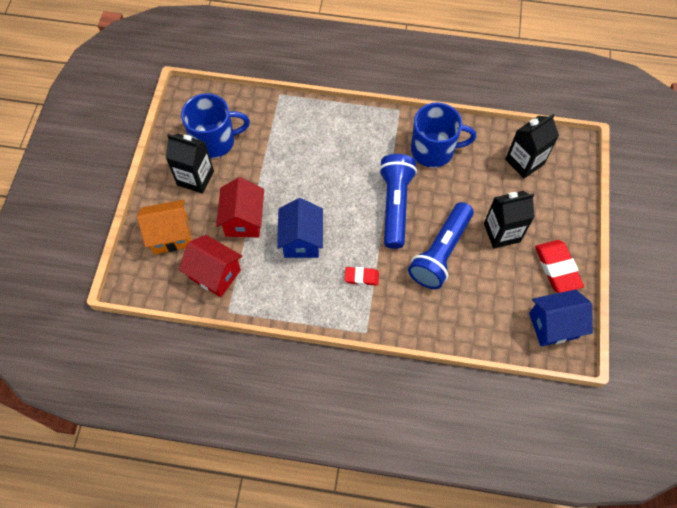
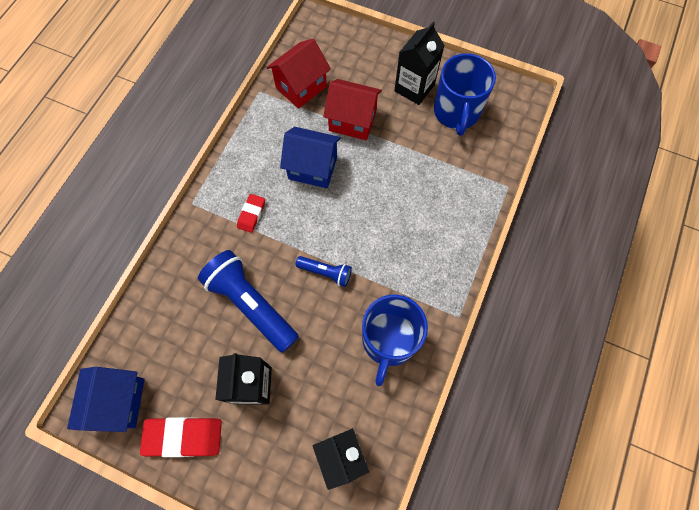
camera: 105 degrees right, 5 degrees up
(171, 235) = (354, 58): orange house -> none
(395, 205) = (326, 272): blue flashlight -> blue flashlight, size x0.51

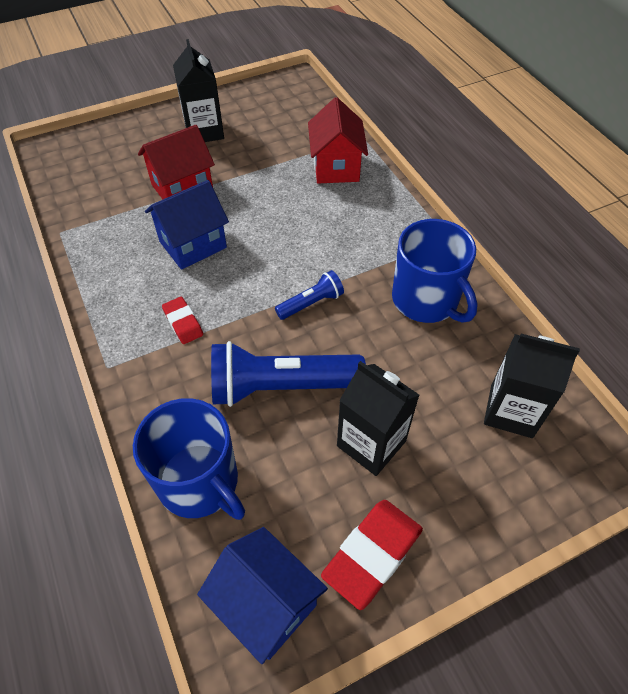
camera: 50 degrees left, 15 degrees down
(301, 87) = (99, 200): red house -> red house (336, 167)
(456, 112) = (260, 122): blue mug -> blue mug (200, 482)

